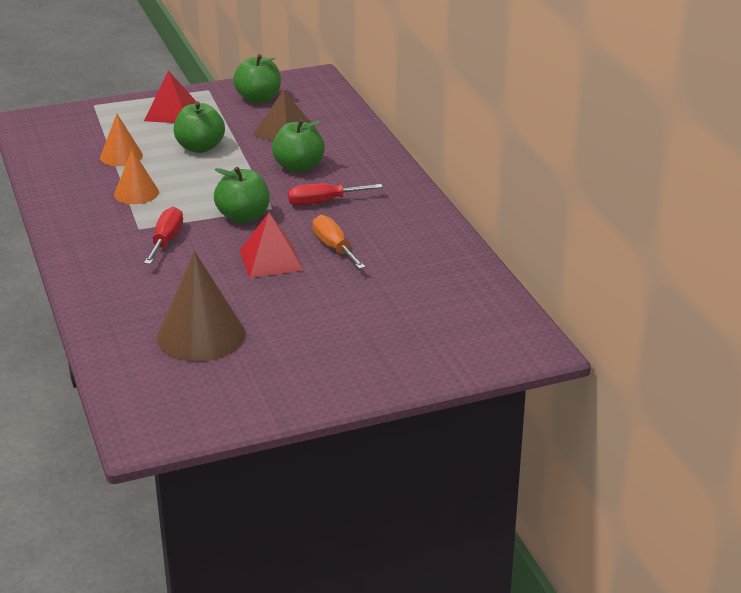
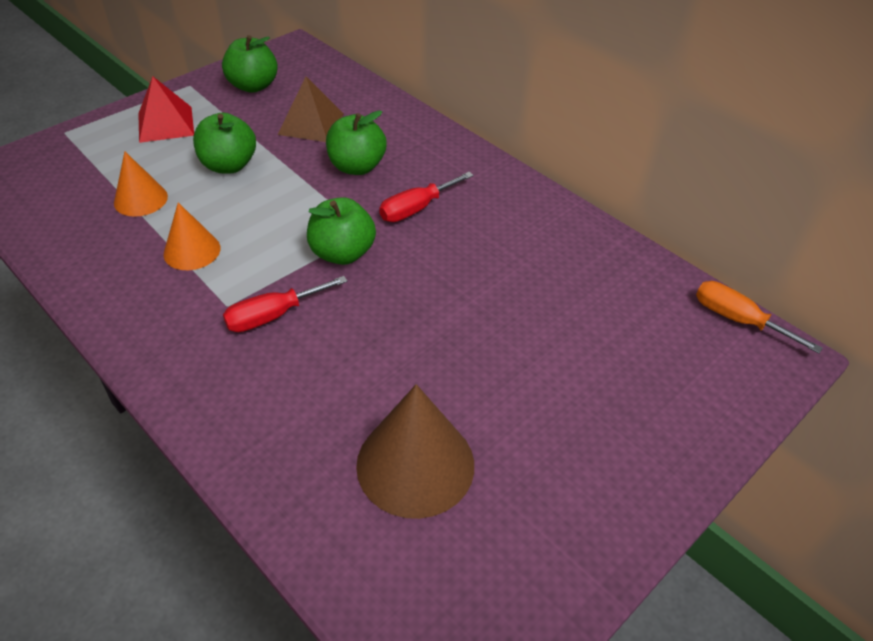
camera: 25 degrees left, 15 degrees up
(166, 240) = (273, 316): red screwdriver -> red screwdriver turned 105 degrees counterclockwise
(270, 260) = (416, 310): red pyramid -> none
(334, 248) = (474, 271): orange screwdriver -> orange screwdriver (737, 320)

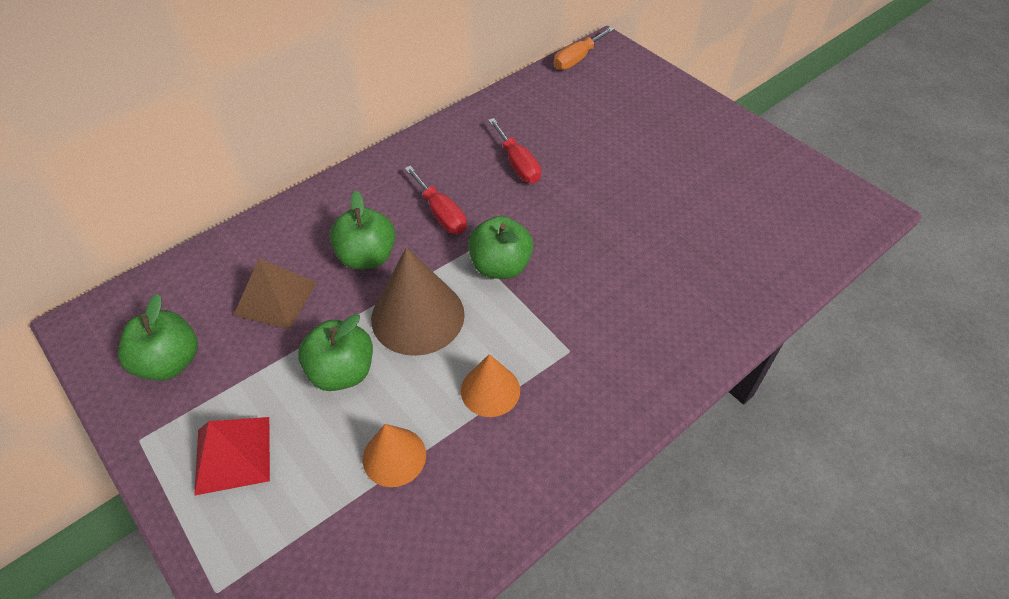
camera: 85 degrees left, 5 degrees up
(273, 316) = (582, 313): red screwdriver -> red screwdriver (518, 164)
(415, 464) = (722, 223): brown cone -> brown cone (417, 316)

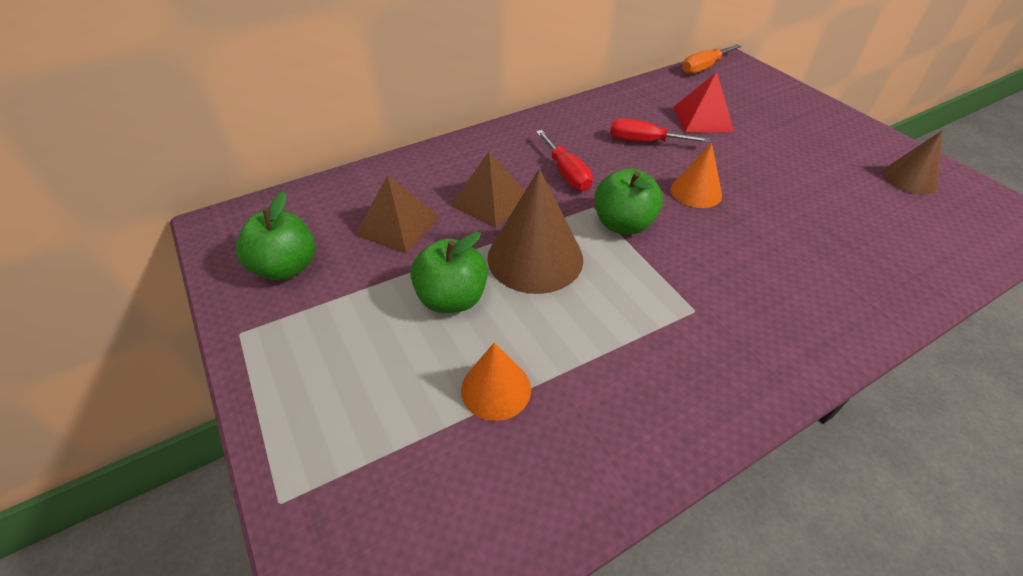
camera: 10 degrees right, 5 degrees down
(233, 454) = (327, 361): red pyramid -> red pyramid (702, 119)
(367, 257) = (490, 201): green apple -> brown pyramid
(490, 390) = (606, 337): orange cone -> orange cone (696, 192)
(518, 164) = (644, 142): red screwdriver -> red screwdriver turned 120 degrees clockwise
(771, 178) = (909, 179): none -> brown cone

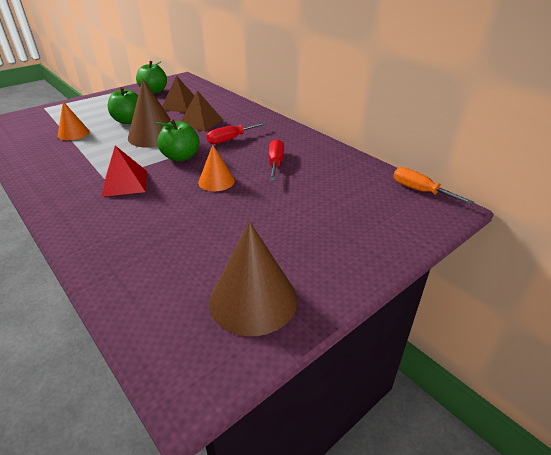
camera: 80 degrees right, 10 degrees down
(702, 119) = (320, 187): red pyramid -> red pyramid (125, 183)
(909, 179) = (253, 300): brown cone -> brown cone, size x1.68

